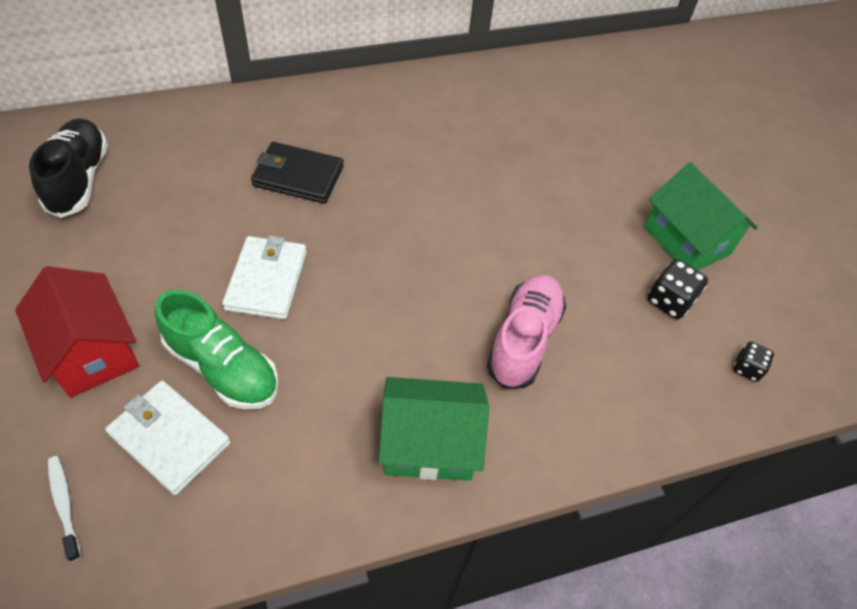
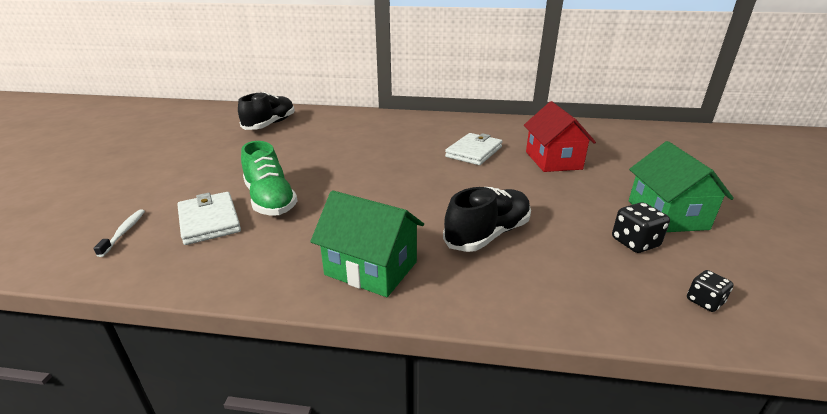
camera: 30 degrees right, 25 degrees down
(92, 351) = (209, 179): red house -> red house (553, 160)
(266, 280) = (330, 173): white wallet -> white wallet (474, 152)
(298, 176) = (386, 141): black wallet -> none
(524, 339) = (488, 234): pink shoe -> black shoe

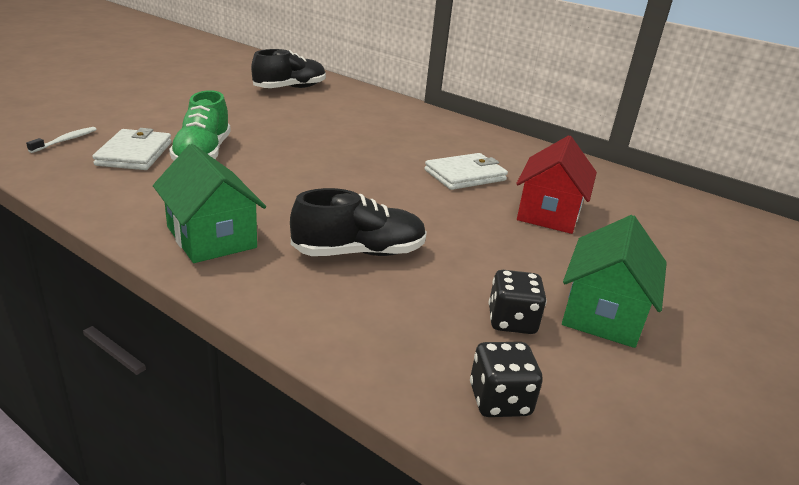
camera: 25 degrees right, 0 degrees up
(704, 301) = (499, 400): black dice -> black dice, size x1.54

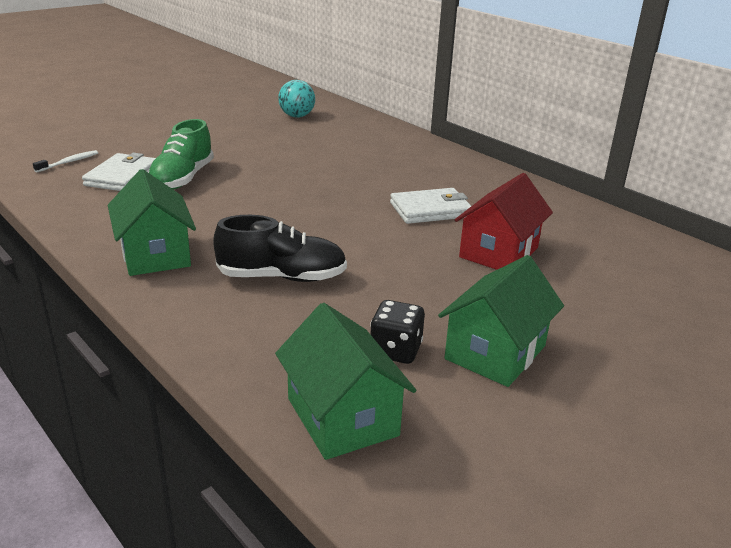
camera: 15 degrees right, 0 degrees up
(290, 88) = (297, 116): black shoe -> turquoise ball
(499, 400) = (342, 417): black dice -> green house

